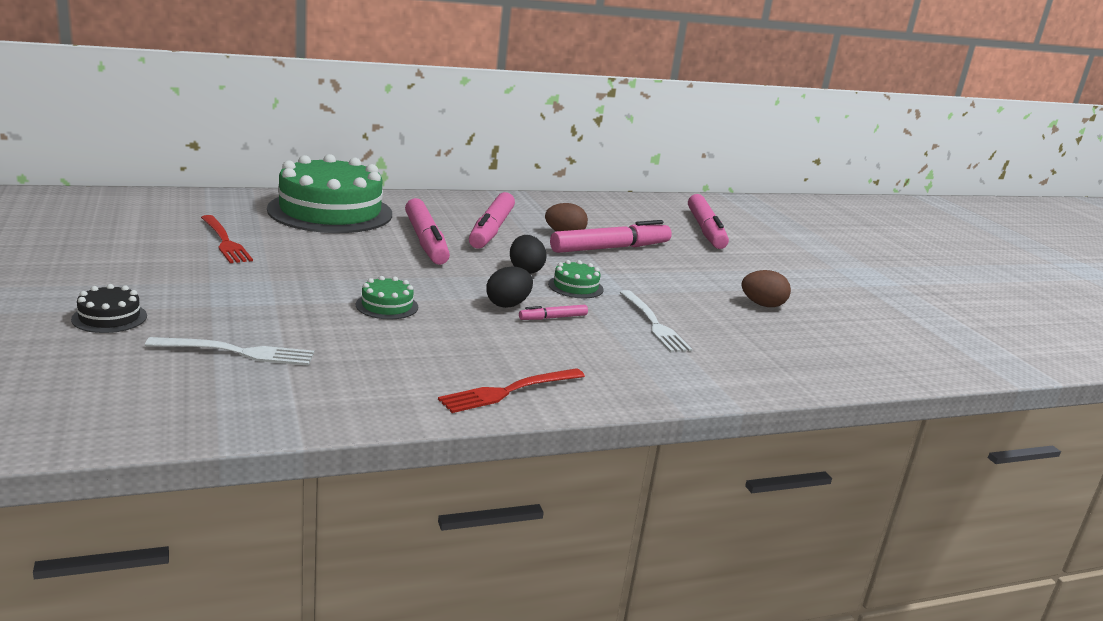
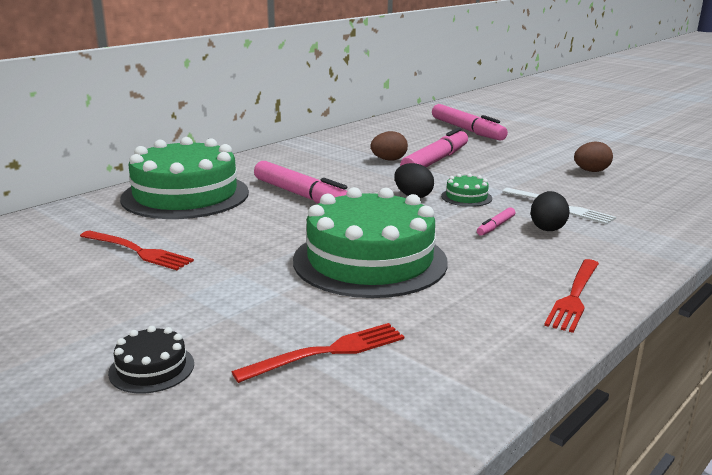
camera: 25 degrees left, 0 degrees up
(239, 352) = (329, 351): white fork -> red fork
(387, 306) = (370, 261): green cake -> green cake, size x2.47
(491, 230) = (334, 172): pink marker -> none
(508, 304) = (449, 227): black egg -> black egg (547, 228)

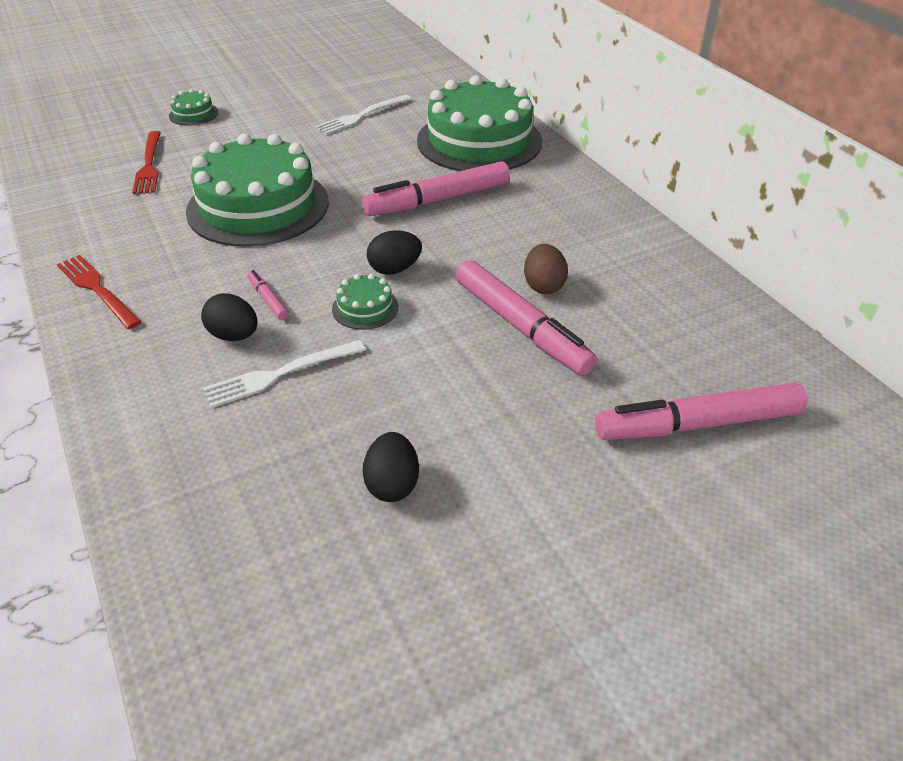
camera: 110 degrees right, 20 degrees up
(139, 251) = (361, 116): red fork -> white fork
(152, 368) = (193, 114): black cake -> green cake
(591, 171) = (392, 484): brown egg -> black egg

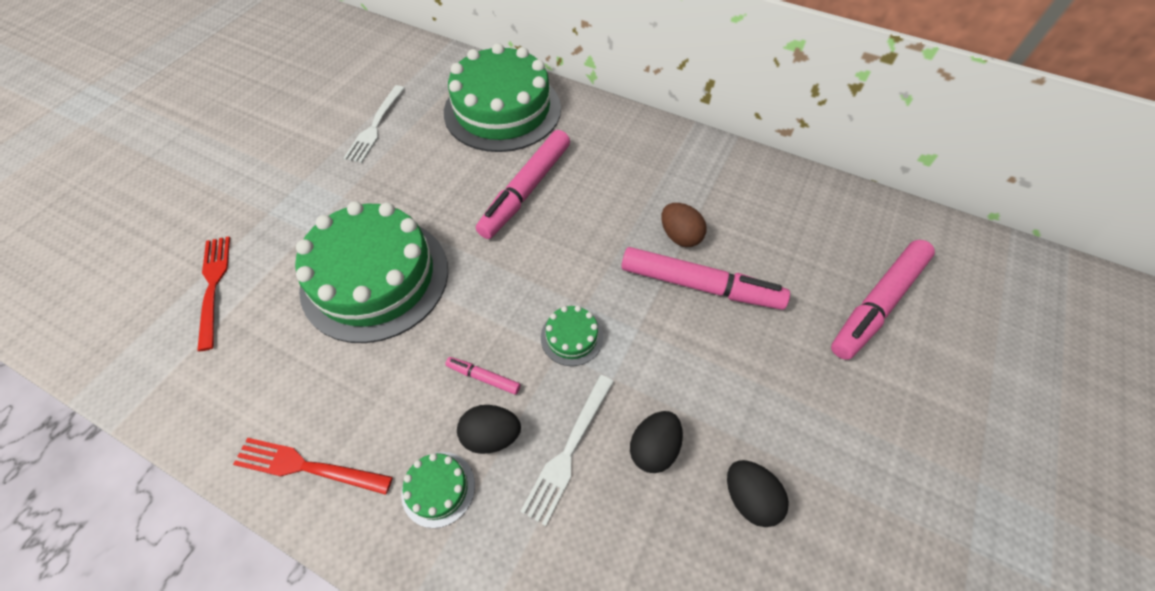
camera: 35 degrees left, 15 degrees up
(149, 165) = (213, 285): red fork -> red fork turned 150 degrees counterclockwise
(193, 114) = (200, 197): green cake -> green cake (438, 488)
(394, 269) = (558, 282): black egg -> black egg (654, 448)

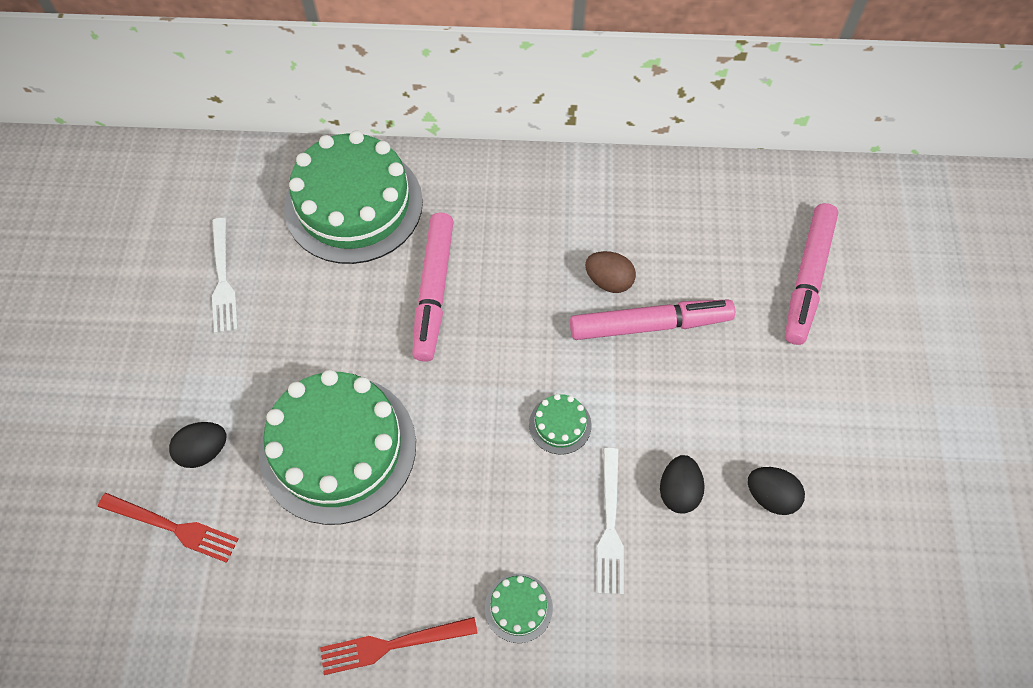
camera: 25 degrees left, 5 degrees up
(213, 285) = (174, 528): red fork -> red fork turned 150 degrees clockwise
(483, 377) = (501, 497): pink marker -> none
(491, 435) = (538, 544): black egg -> black egg (204, 451)

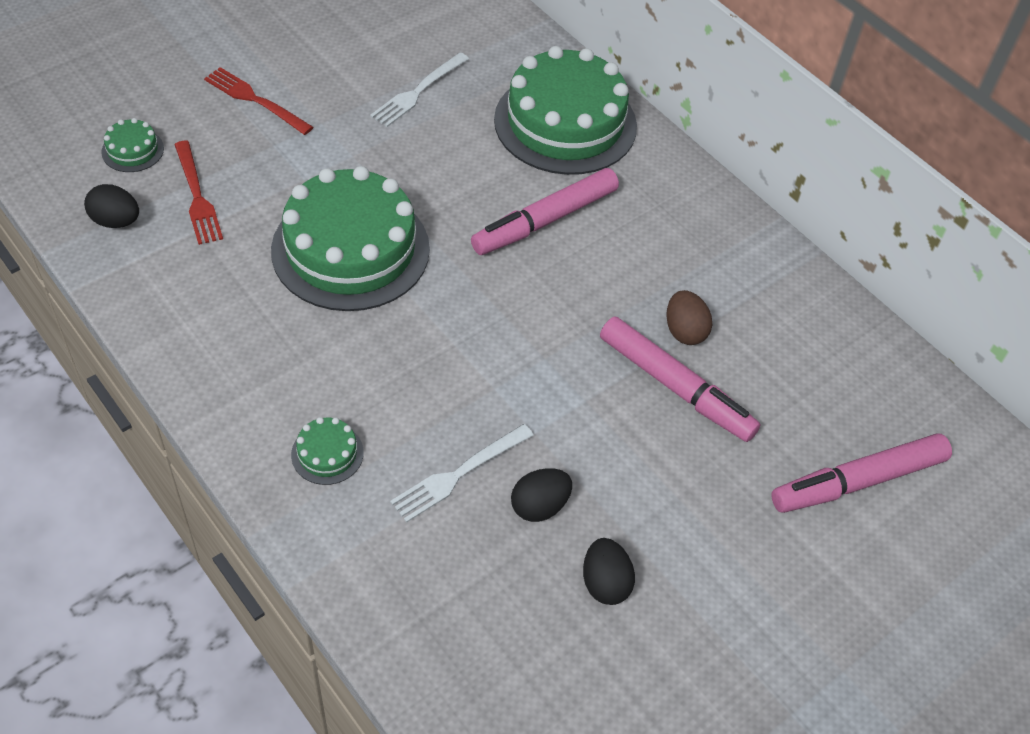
camera: 45 degrees right, 10 degrees down
(204, 451) = (271, 174): black egg -> black egg (116, 221)
(391, 645) = (222, 388): red fork -> red fork (254, 99)
(560, 424) = (515, 381): green cake -> green cake (132, 150)

